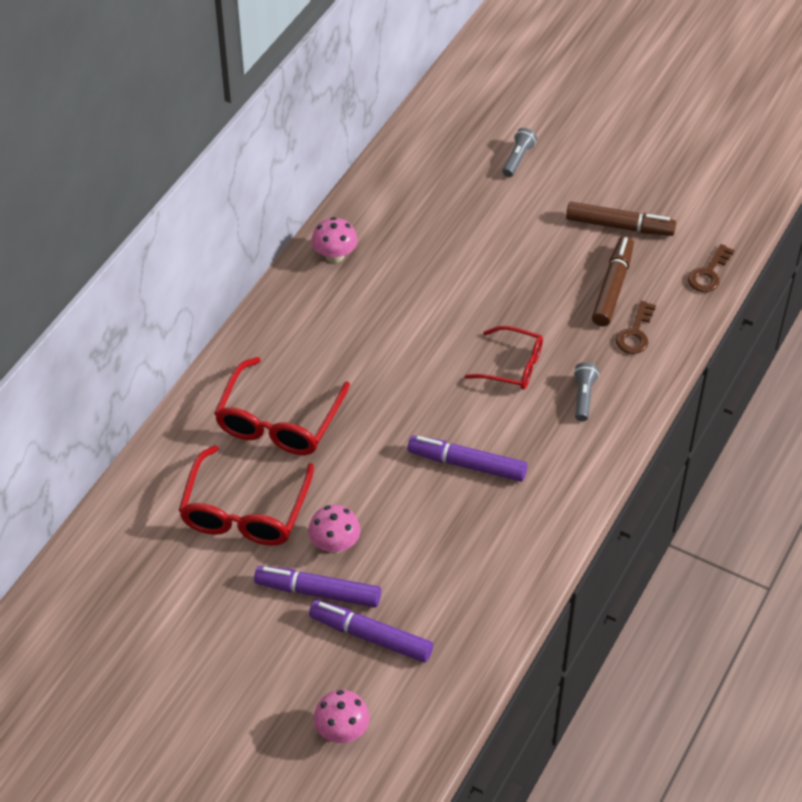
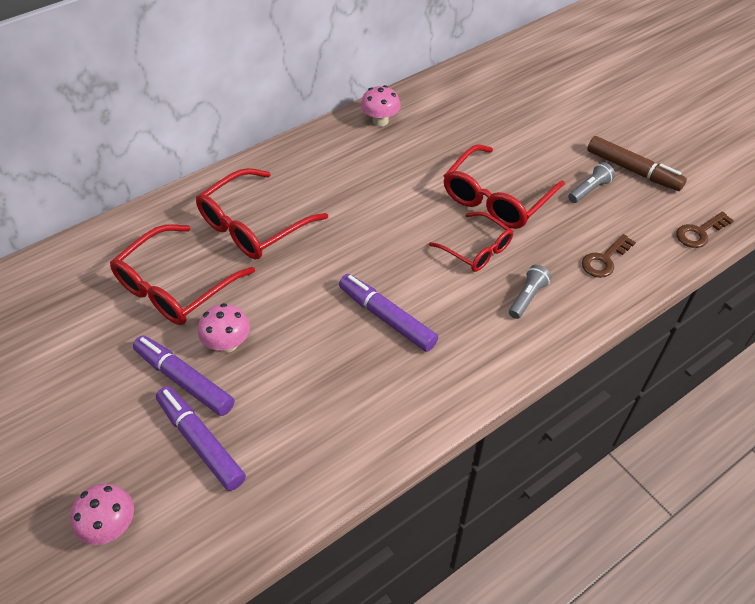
camera: 25 degrees right, 0 degrees up
(503, 304) = (497, 198): none -> red glasses
(518, 158) = (570, 97): grey flashlight -> grey flashlight (589, 189)
(612, 287) = (602, 215): brown marker -> none

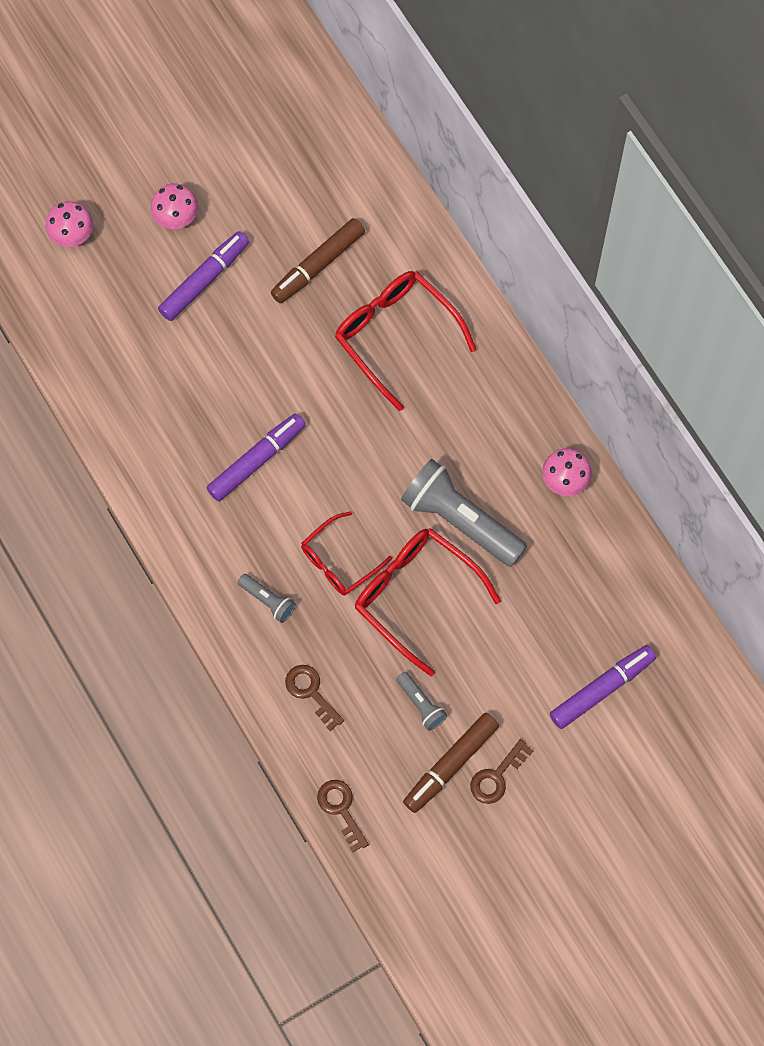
camera: 95 degrees right, 20 degrees up
(176, 286) = (318, 265): red glasses -> brown marker
(201, 442) = (139, 297): purple marker -> purple marker (602, 689)
(228, 343) = (241, 315): pink mushroom -> pink mushroom (176, 217)
(424, 176) = (460, 520): none -> grey flashlight
(631, 145) = (497, 776): none -> brown key

